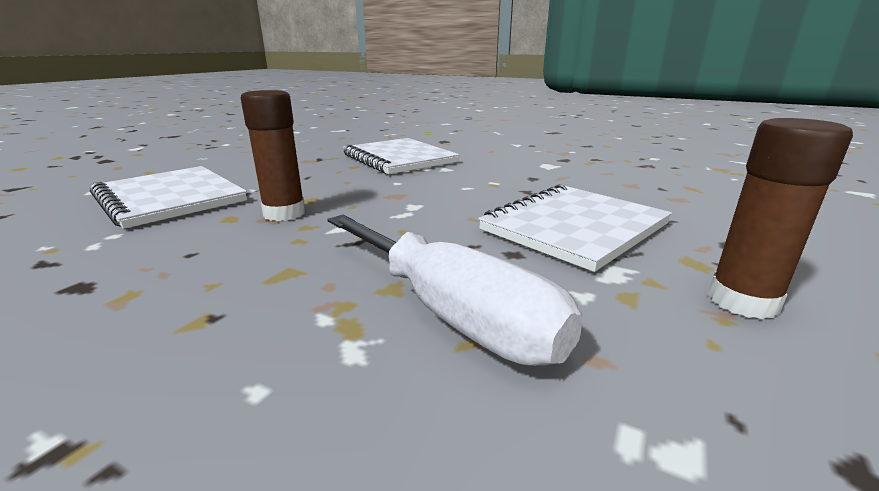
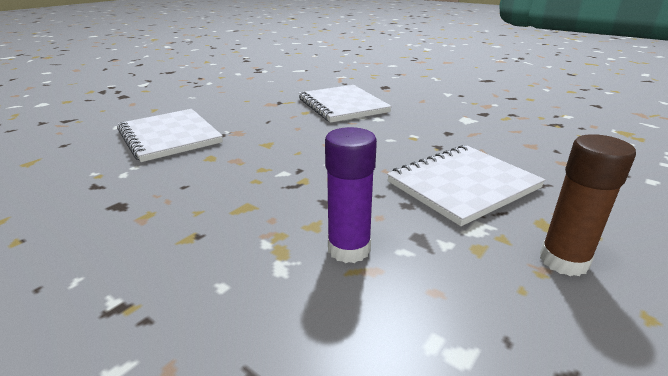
camera: 10 degrees right, 5 degrees up
(284, 213) = (248, 156): brown glue stick -> none
(452, 314) = (349, 249): white screwdriver -> purple glue stick

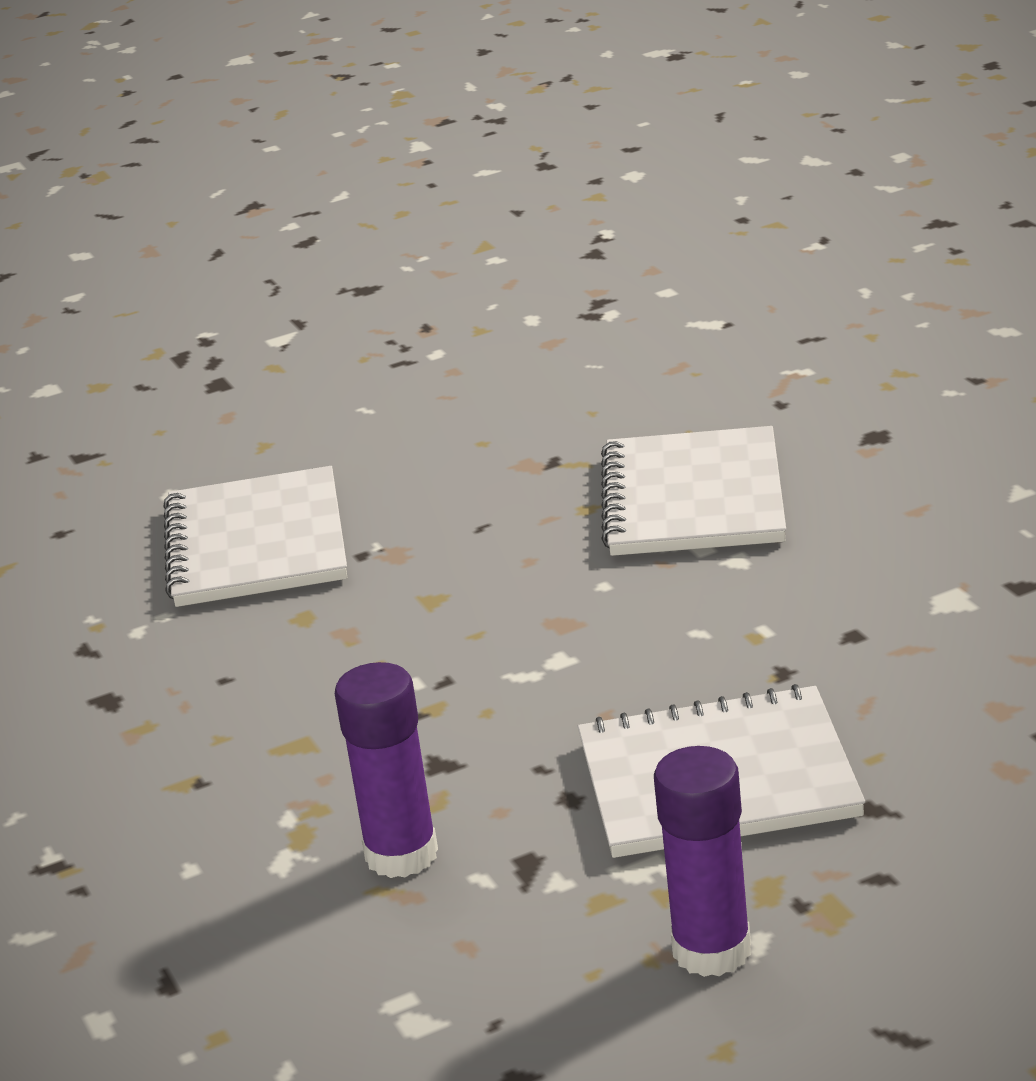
camera: 30 degrees right, 0 degrees up
(563, 261) = (712, 950): brown glue stick -> purple glue stick

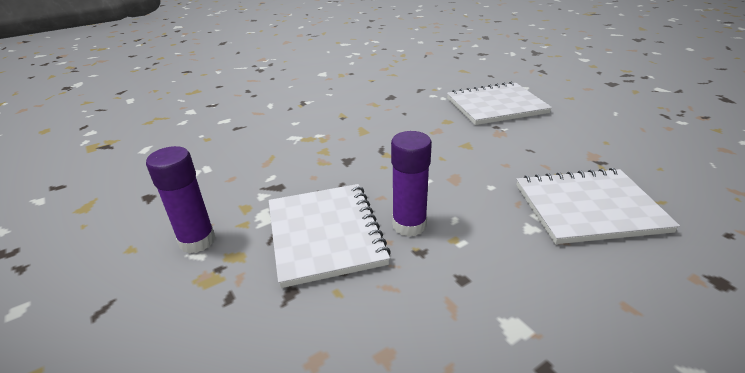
camera: 80 degrees right, 5 degrees up
(401, 855) = (290, 159): purple glue stick -> purple glue stick (409, 225)

